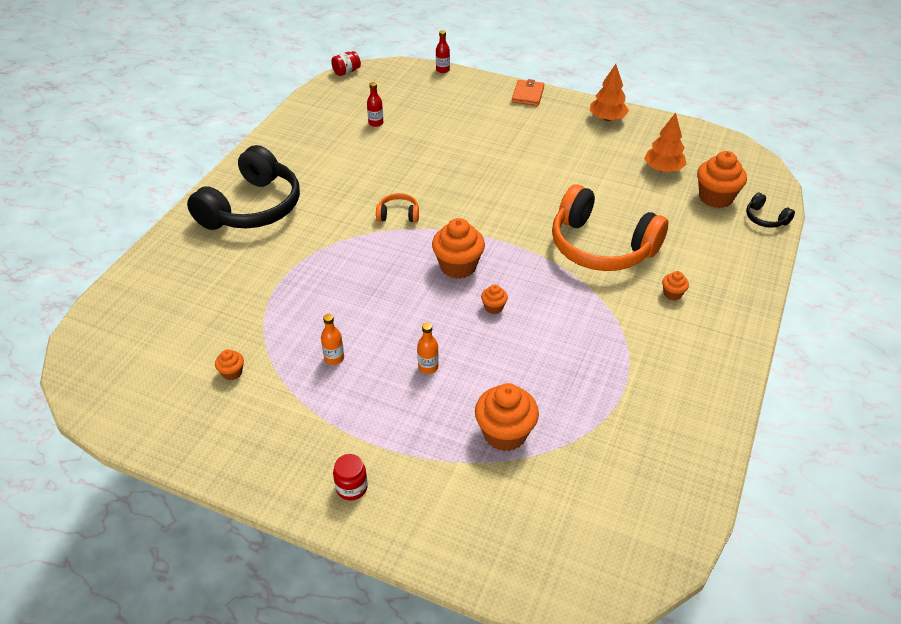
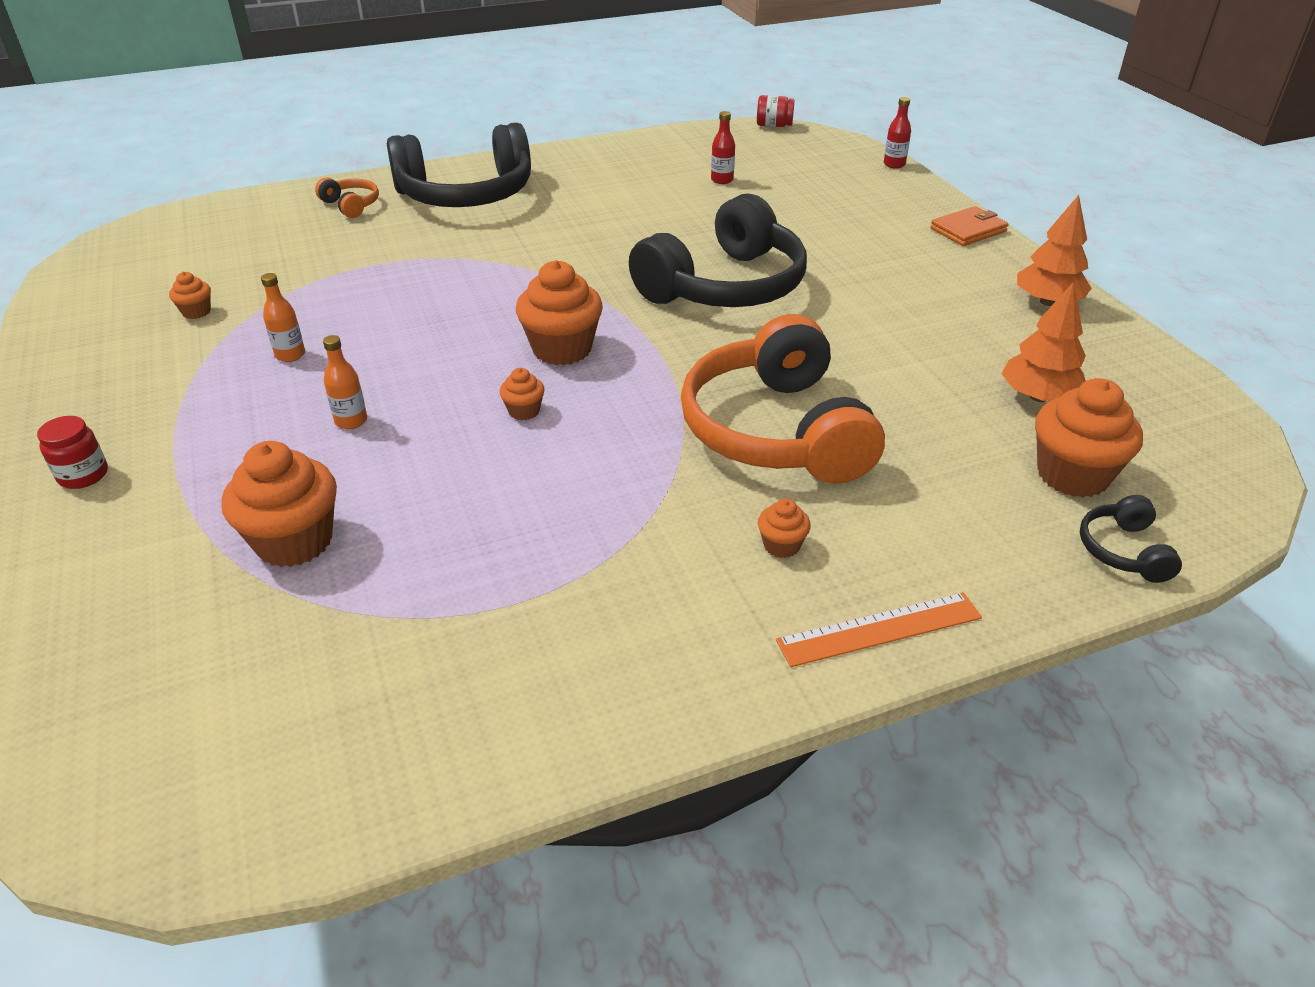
camera: 45 degrees right, 5 degrees down
(398, 215) = (590, 269): orange headphones -> orange headphones (351, 205)
(474, 187) = (724, 286): none -> black headphones
(742, 301) = (879, 629): none -> orange ruler

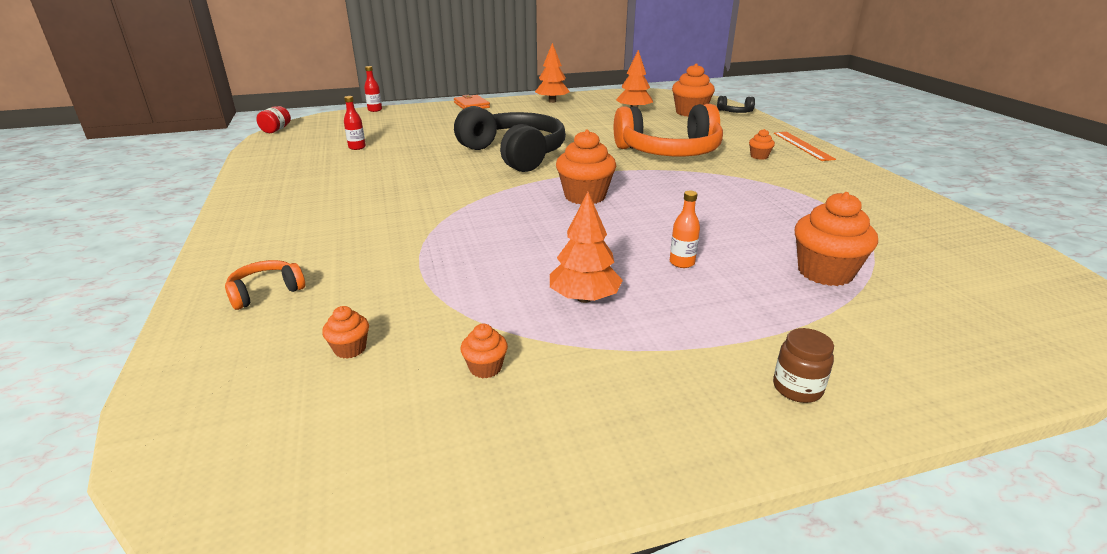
camera: 85 degrees left, 10 degrees down
(83, 475) = (797, 388): red jar -> brown jar
(290, 355) = (584, 298): orange bottle -> orange tree
(466, 194) = (297, 232): black headphones -> none
(524, 411) = (660, 207): orange cupcake -> orange cupcake (350, 349)

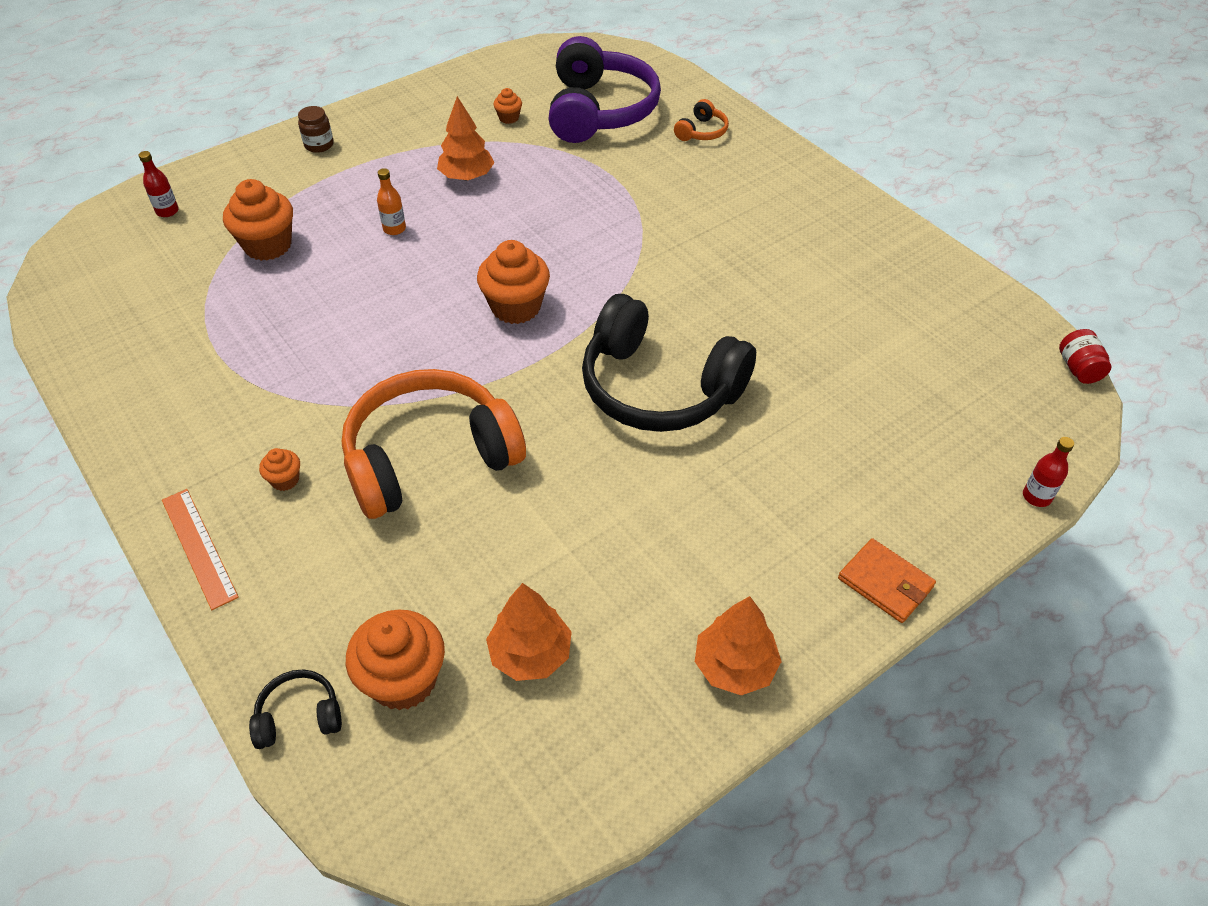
camera: 160 degrees right, 20 degrees up
(350, 349) = (599, 111): orange cupcake -> purple headphones
(357, 147) = (893, 348): red bottle -> red bottle (167, 211)

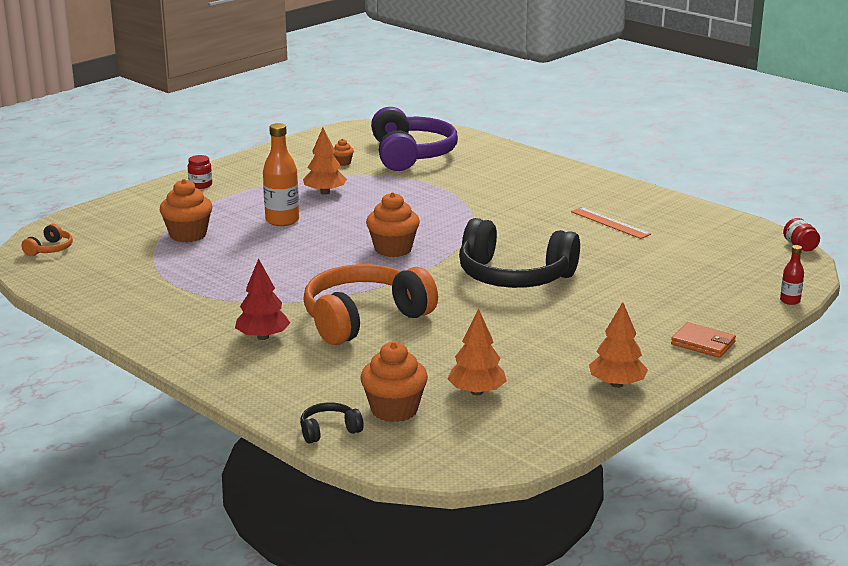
camera: 10 degrees left, 25 degrees down
(167, 211) = (98, 224): red bottle -> none
(199, 547) = (216, 370): orange ruler -> orange ruler (610, 223)
(285, 480) = (263, 337): orange cupcake -> red tree
(319, 145) = (200, 185): brown jar -> red jar
(394, 229) = (282, 220): orange bottle -> orange bottle, size x1.90
(701, 131) = (493, 160): orange headphones -> orange headphones (50, 249)

